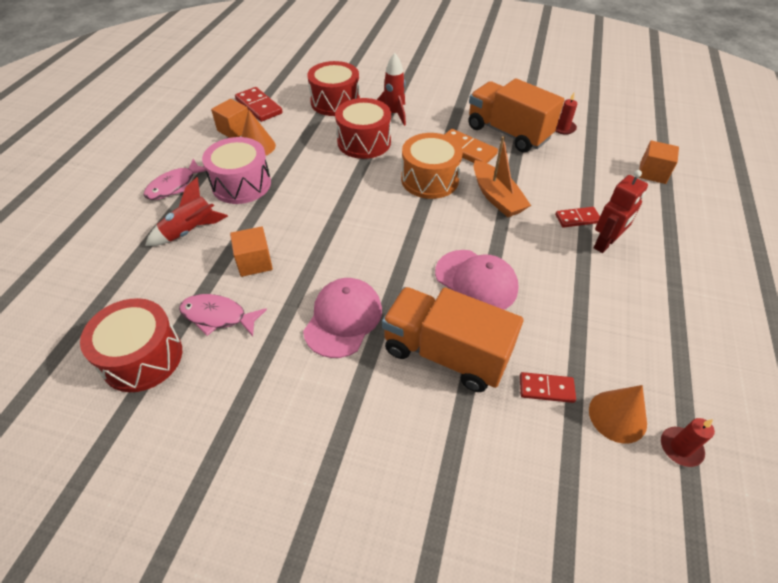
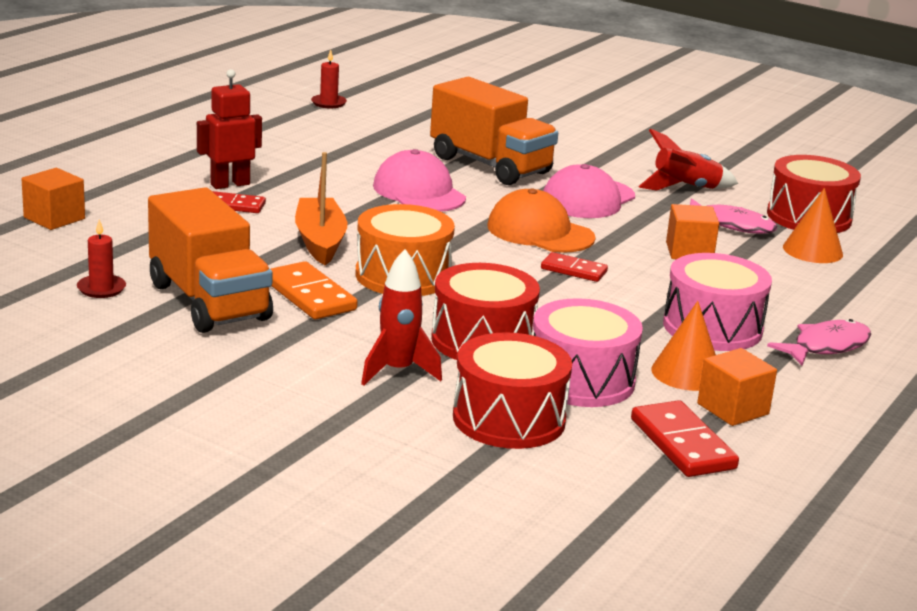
camera: 165 degrees left, 25 degrees down
(190, 231) = (783, 293): red rocket -> red rocket (685, 188)
(309, 129) = (581, 380): none -> pink drum
(366, 253) = (540, 232): none -> orange cap
(546, 389) = (410, 137): red domino -> red domino (574, 270)
(617, 416) = (362, 119): orange cone -> orange cone (812, 250)

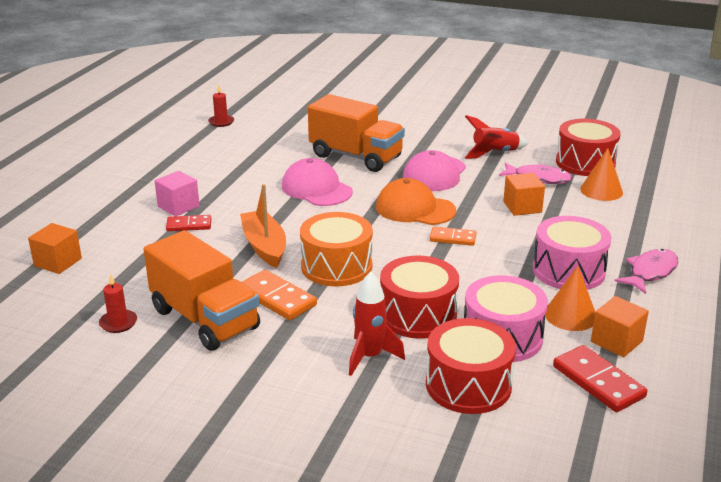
camera: 10 degrees left, 5 degrees up
(230, 184) = (178, 206): red robot -> pink cube
(574, 270) = (453, 238): red domino -> orange domino

